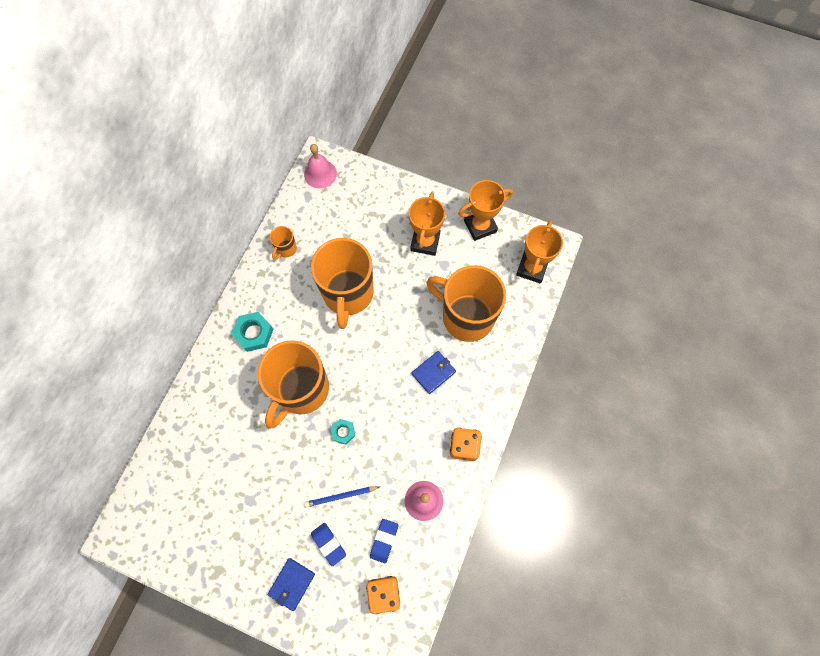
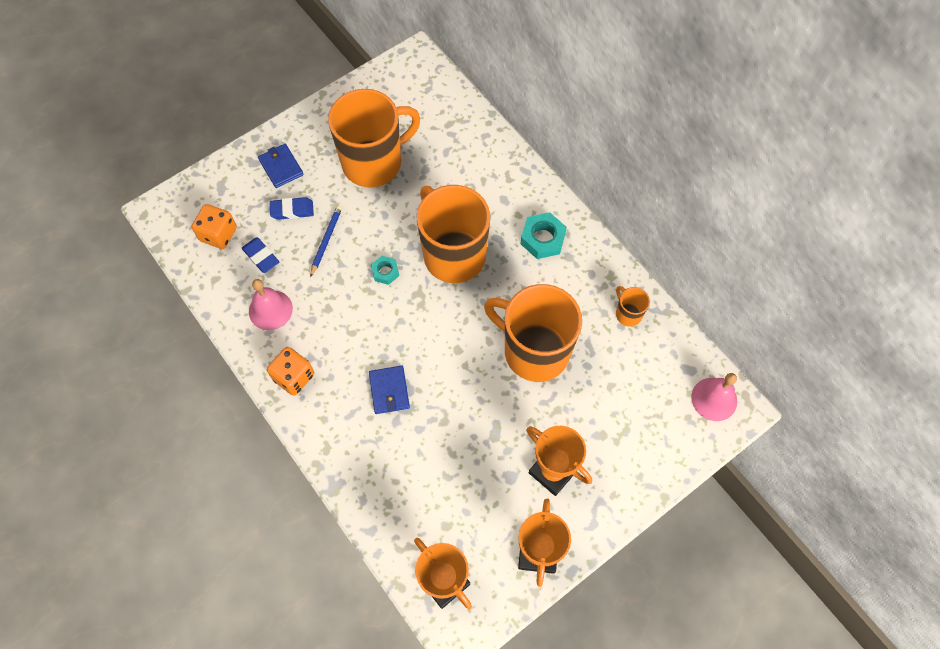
camera: 120 degrees right, 5 degrees down
(466, 317) = (431, 463): orange mug -> orange mug (374, 162)

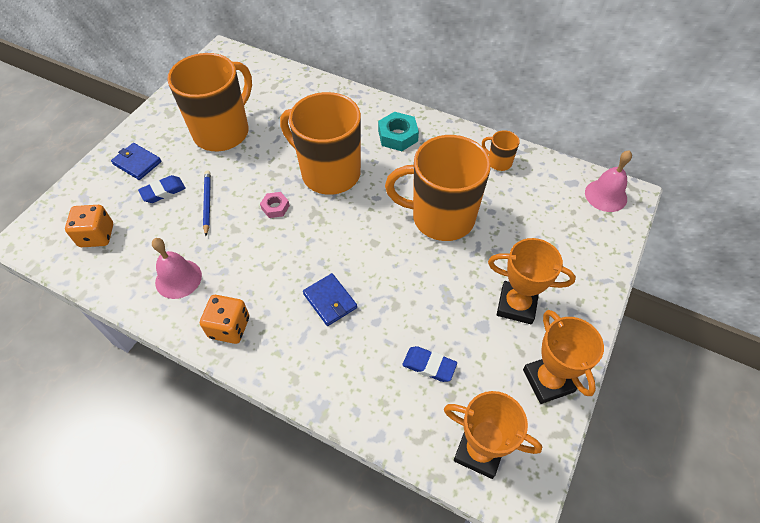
camera: 25 degrees left, 10 degrees down
(261, 257) = (149, 238): blue eraser -> blue eraser (429, 366)
(385, 272) = (275, 207): turquoise nut -> pink nut

